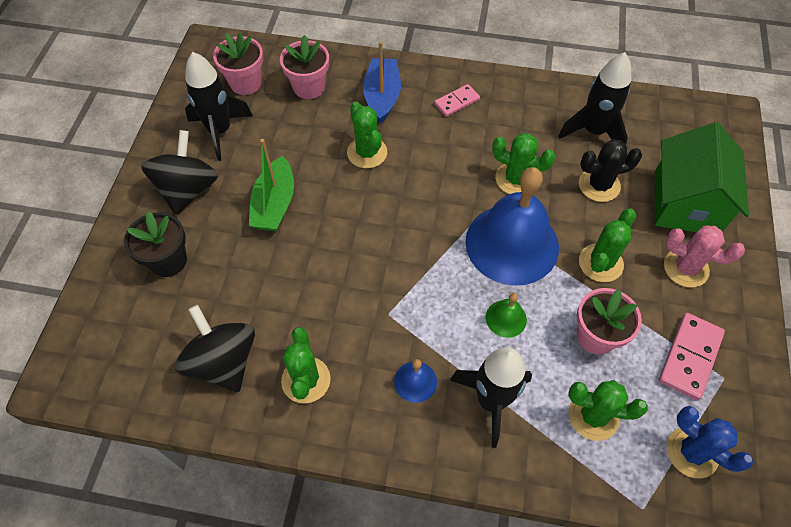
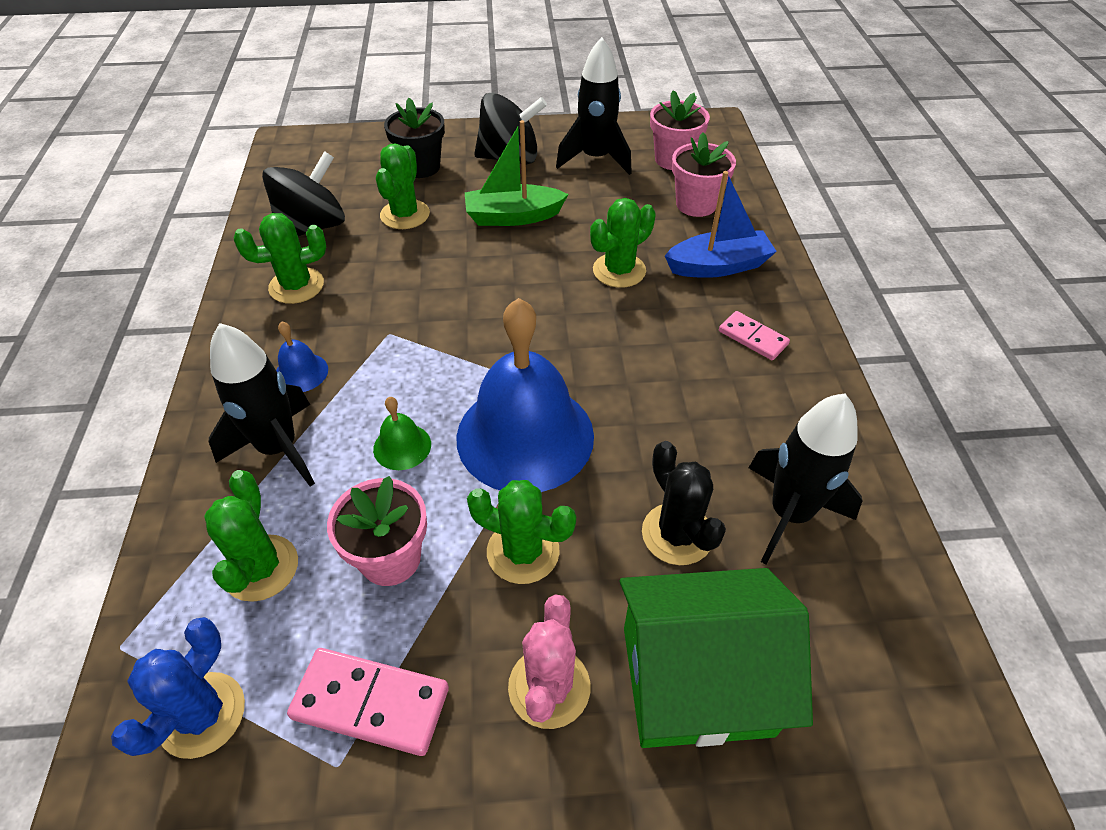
camera: 75 degrees right, 10 degrees down
(515, 179) = (642, 424): green cactus -> green cactus (405, 215)

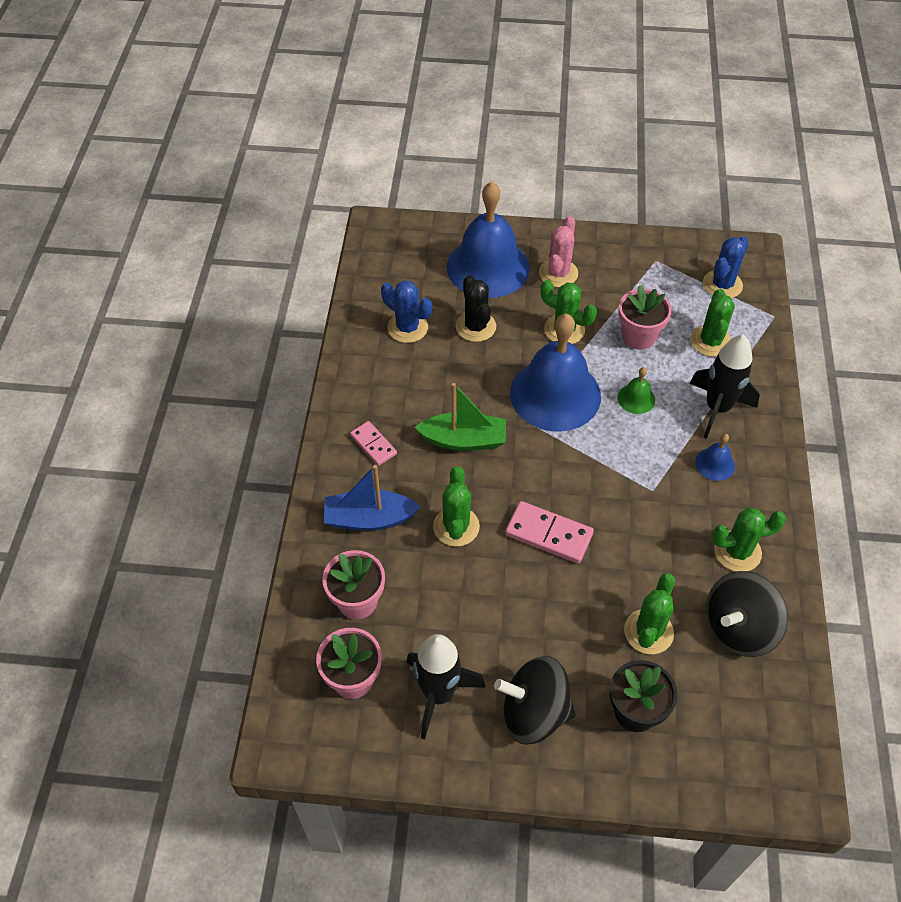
camera: 170 degrees left, 5 degrees up
(371, 702) = (643, 279): pink domino -> pink domino (548, 534)
(513, 217) = (541, 611): green boat -> green boat (464, 440)
(619, 270) = (456, 526): green cactus -> green cactus turned 60 degrees counterclockwise
(696, 680) = (488, 267): green house -> blue bell
(789, 514) = (407, 328): black rocket -> blue cactus

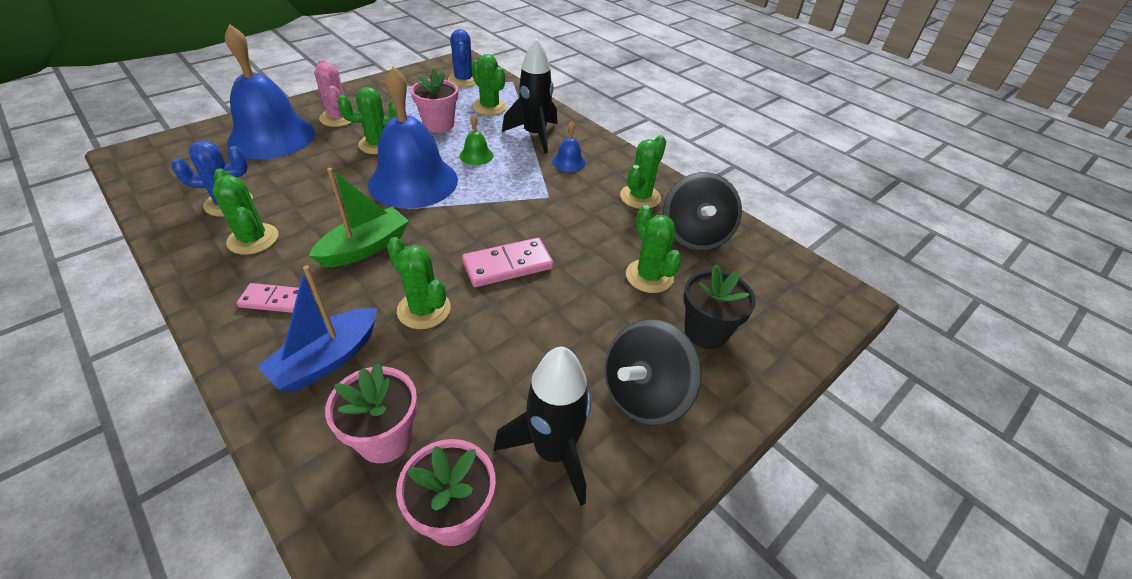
camera: 50 degrees left, 10 degrees down
(398, 377) = (253, 239): none -> green cactus
(475, 326) = (298, 174): black cactus -> none

